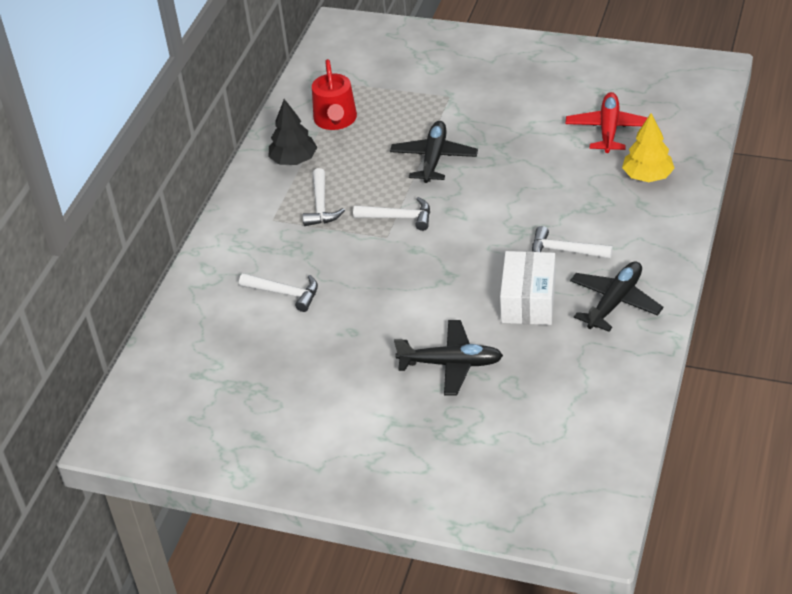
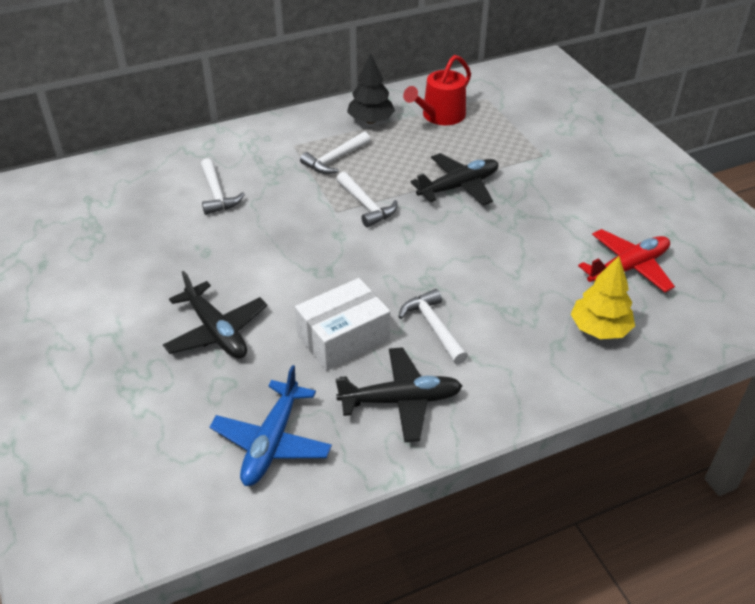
camera: 45 degrees right, 0 degrees up
(589, 382) = (272, 442): none -> blue plane

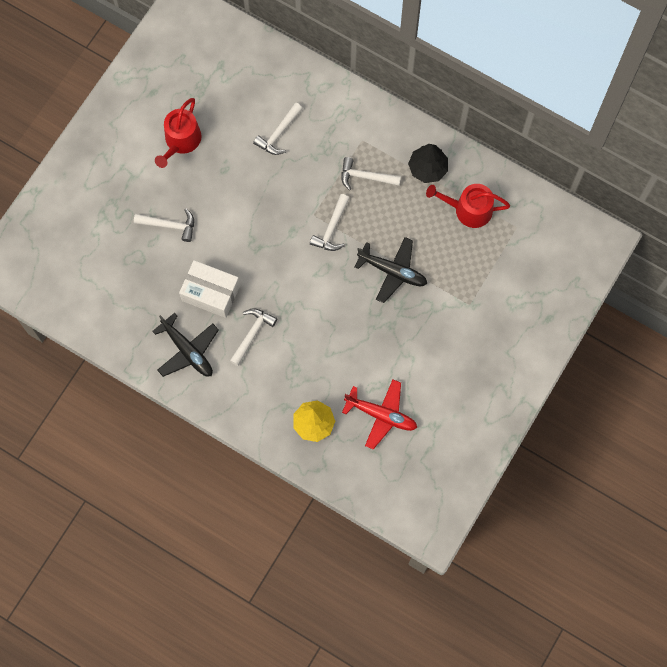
camera: 55 degrees right, 30 degrees up
(128, 270) = (181, 141): none -> red watering can
(216, 331) = (170, 225): black plane -> white hammer
(272, 442) = (120, 307): blue plane -> none

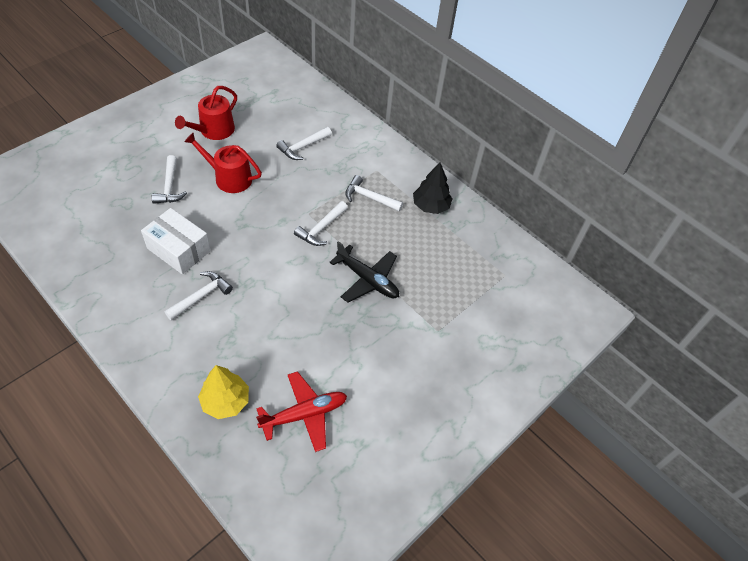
camera: 10 degrees right, 20 degrees down
(170, 225) = (170, 187): white hammer -> white hammer turned 60 degrees clockwise
(187, 351) = (128, 293): black plane -> none
(381, 415) = (304, 414): red plane -> red plane turned 60 degrees counterclockwise
(468, 209) = (460, 248): red watering can -> red watering can (229, 178)

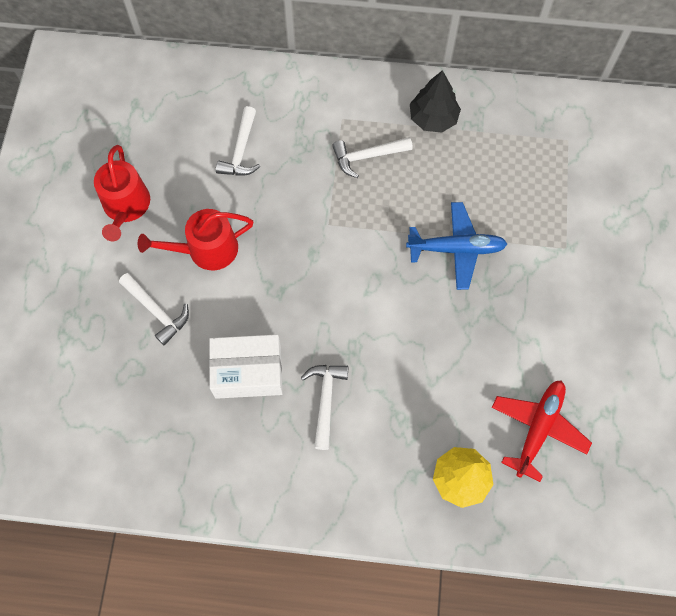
camera: 35 degrees left, 15 degrees up
(321, 229) = (358, 231): white hammer -> none
(367, 280) = (456, 249): black plane -> blue plane

